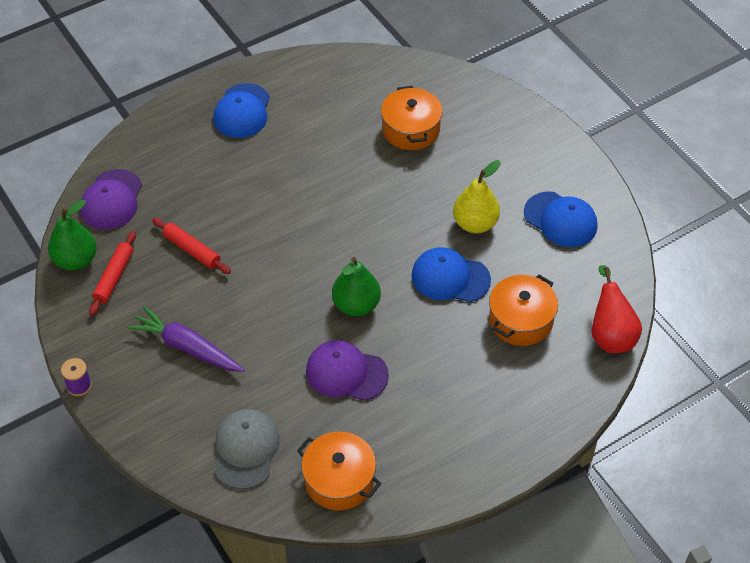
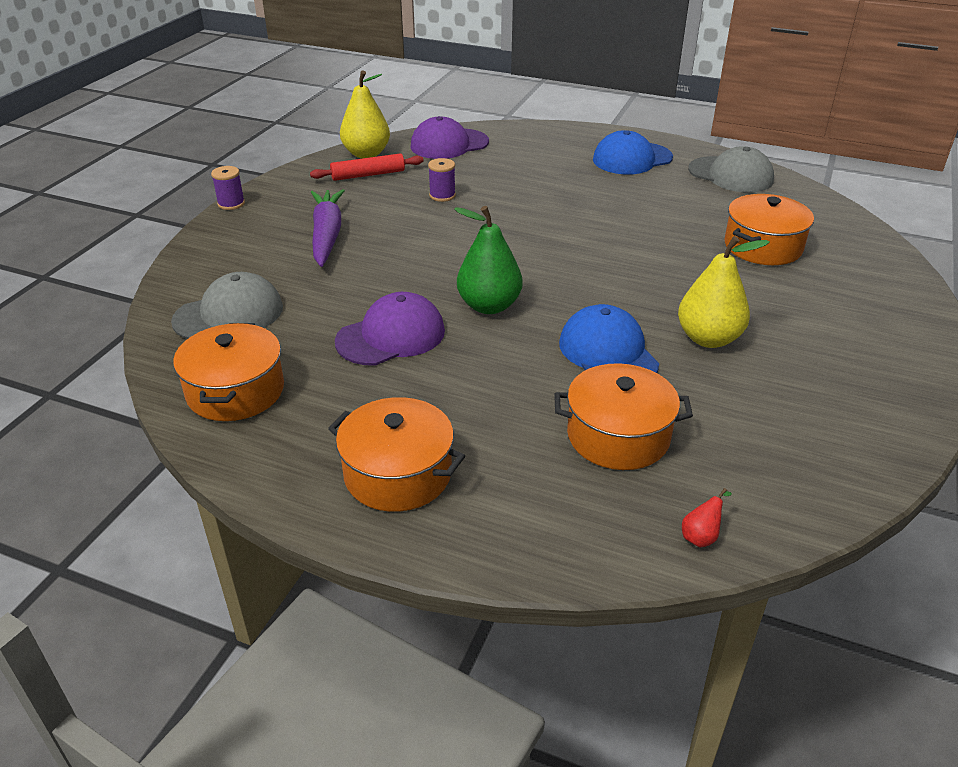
camera: 55 degrees right, 15 degrees down
(76, 260) = (366, 154): green pear -> yellow pear
(191, 250) = (442, 195): red rolling pin -> purple spool
(315, 77) = (730, 175): none -> grey cap
(346, 373) = (391, 336): purple cap -> purple cap turned 75 degrees clockwise
(476, 434) = (398, 474): none -> orange pot
(560, 219) = (816, 402): blue cap -> none
(610, 335) = (701, 536): red pear -> red pear, size x0.42

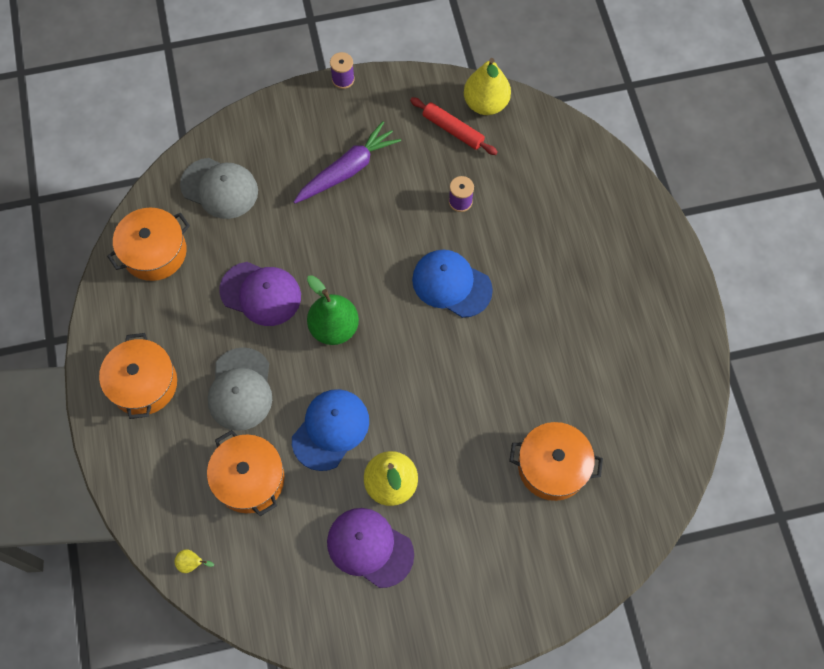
camera: 55 degrees right, 30 degrees up
(449, 144) = (551, 148): purple cap -> purple cap (370, 547)
(632, 159) = (637, 298): blue cap -> blue cap (451, 284)
(701, 536) = (192, 563): red pear -> yellow pear
(730, 175) = (668, 389): grey cap -> grey cap (240, 389)

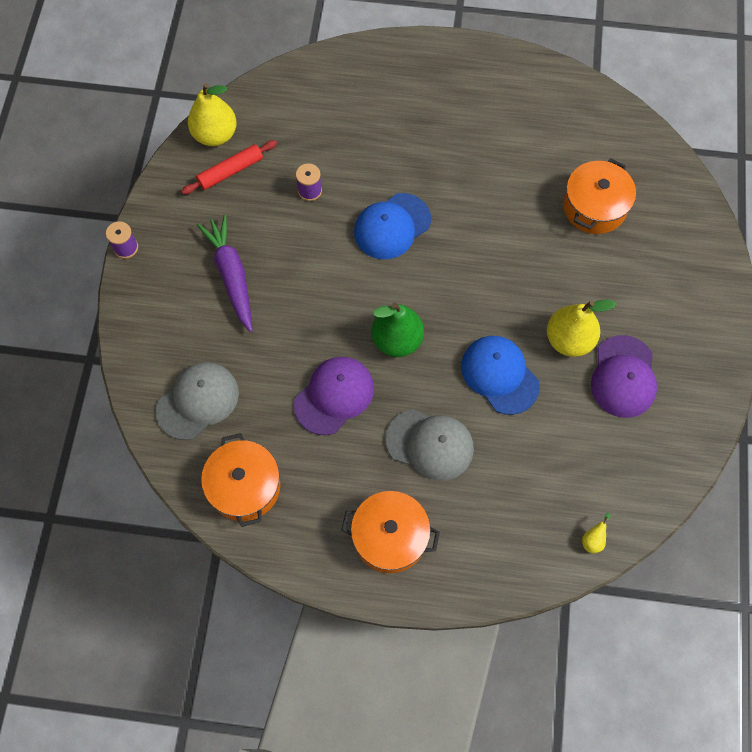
camera: 70 degrees left, 0 degrees up
(249, 479) = (525, 462): orange pot -> none
(370, 547) = (623, 377): purple cap -> purple cap turned 45 degrees counterclockwise

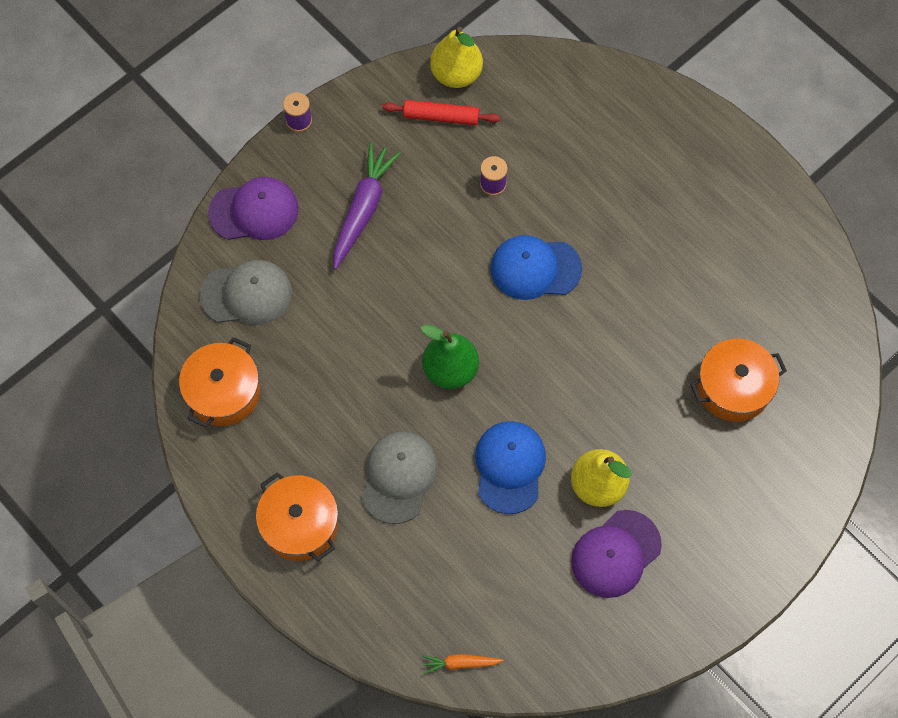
camera: 40 degrees right, 0 degrees up
(334, 396) = (357, 375): purple cap -> purple cap (254, 211)
(430, 444) = (399, 477): grey cap -> grey cap turned 135 degrees counterclockwise
(593, 540) = (460, 663): yellow pear -> orange carrot

